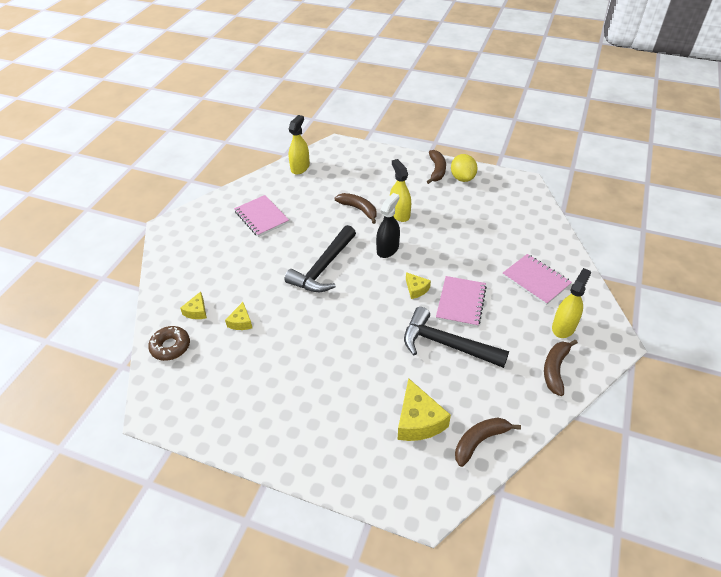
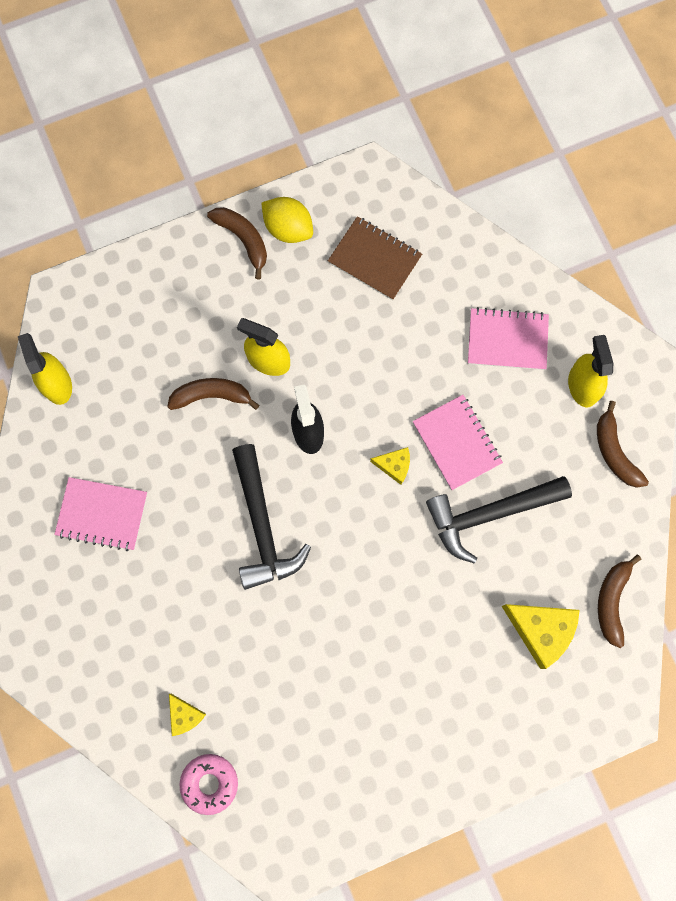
camera: 45 degrees left, 30 degrees up
(170, 346) = (209, 783): brown donut -> pink donut
(241, 322) = (250, 683): yellow cheese -> none
(494, 210) = (374, 259): none -> brown notebook

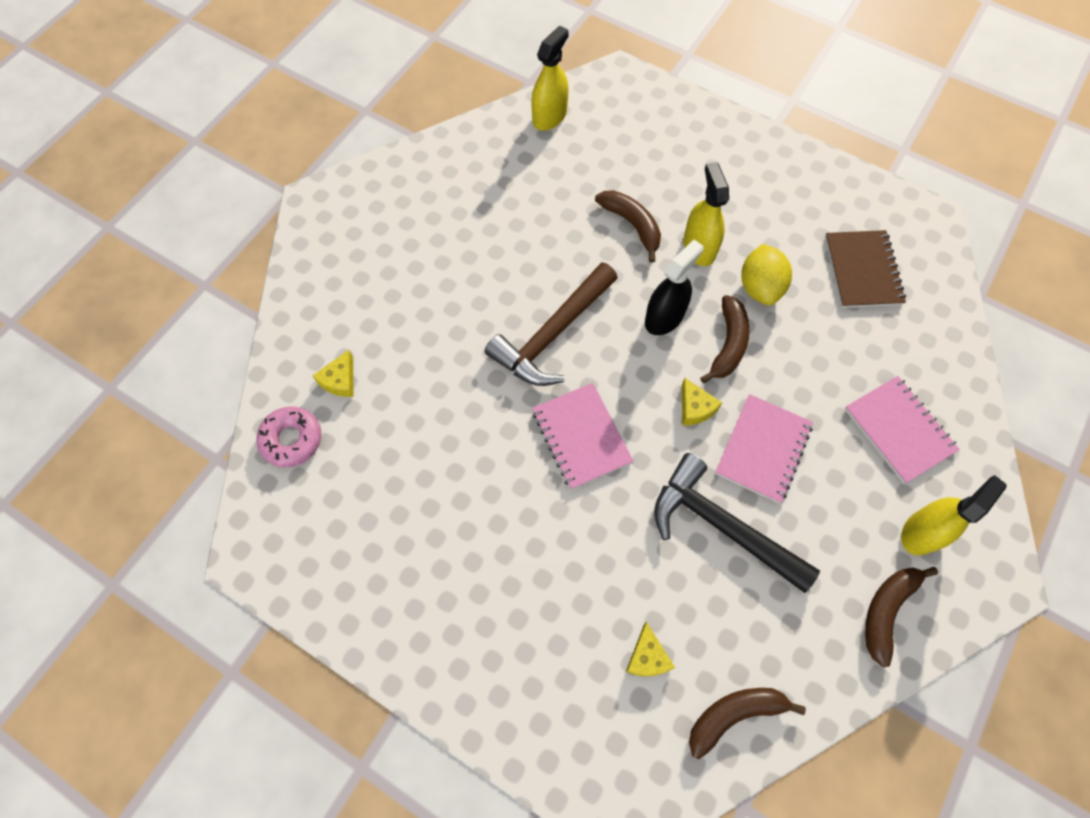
camera: 55 degrees right, 10 degrees down
(102, 514) = (469, 211): pink notebook -> pink notebook (581, 437)
(243, 240) = (782, 165): brown banana -> brown banana (728, 344)
(262, 526) = (552, 334): black hammer -> brown hammer
(288, 228) = (823, 190): yellow lemon -> yellow lemon (760, 287)
(541, 630) = (647, 657): yellow cheese -> yellow cheese, size x0.56

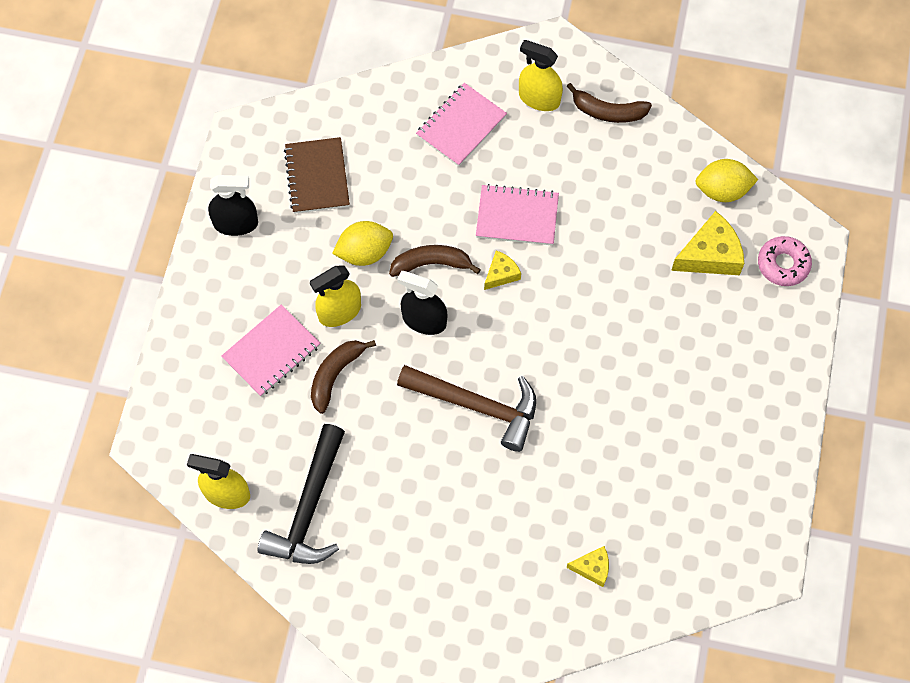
camera: 110 degrees left, 0 degrees up
(292, 439) = (662, 583): pink donut -> pink donut (783, 264)
(581, 437) = (562, 352): pink notebook -> pink notebook (271, 352)
(647, 657) = (710, 255): yellow cheese -> yellow cheese, size x1.79
(722, 525) = (592, 230): black hammer -> black hammer (309, 507)
(734, 715) = (722, 190): brown banana -> yellow lemon
(824, 189) = (236, 223): none -> black spray bottle
(862, 271) = (317, 177): brown notebook -> brown notebook turned 75 degrees counterclockwise

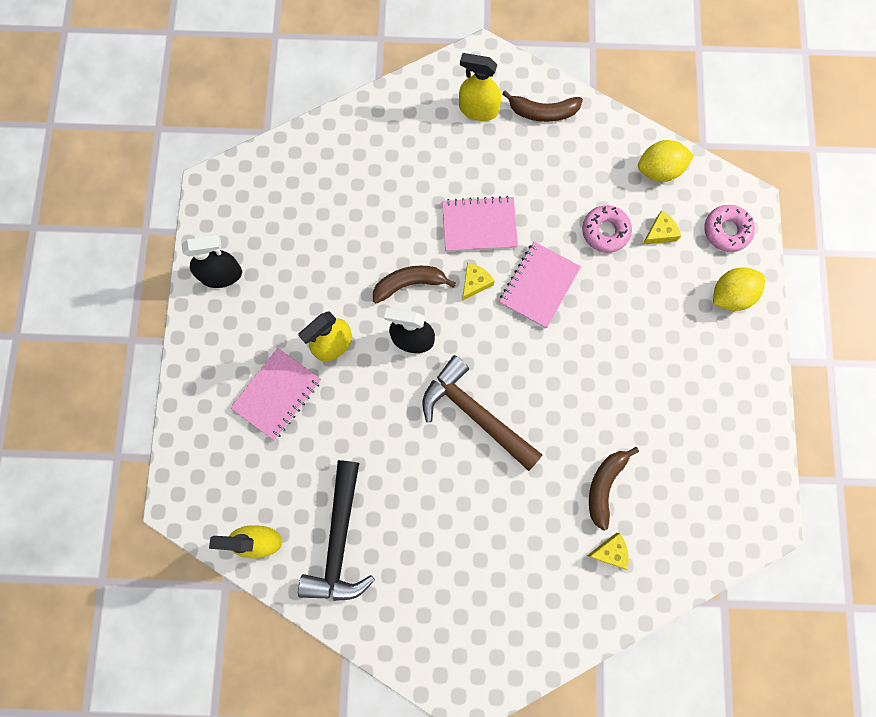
camera: 10 degrees left, 10 degrees up
(317, 177) = (289, 217): brown notebook -> none
(335, 375) = (340, 406): brown banana -> brown banana (604, 486)
(364, 252) = (346, 283): yellow lemon -> yellow lemon (730, 295)
(461, 126) = (412, 147): pink notebook -> pink notebook (539, 285)
(476, 406) = (476, 414): brown hammer -> brown hammer turned 150 degrees counterclockwise
(651, 244) = (605, 231): none -> pink donut
(710, 255) = (660, 233): yellow cheese -> yellow cheese, size x0.56

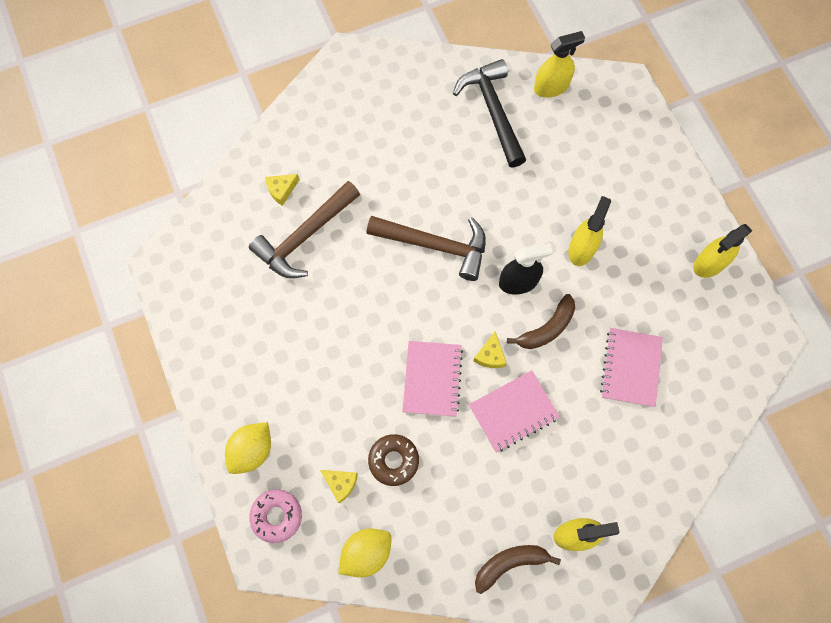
camera: 155 degrees right, 5 degrees down
(221, 275) = (709, 263): black spray bottle -> yellow spray bottle
(277, 394) = (603, 190): pink notebook -> pink notebook (631, 368)
(604, 486) = (305, 236): brown banana -> brown hammer
(605, 231) = (393, 460): pink donut -> brown donut
(660, 233) = (341, 483): yellow cheese -> yellow cheese turned 90 degrees counterclockwise

